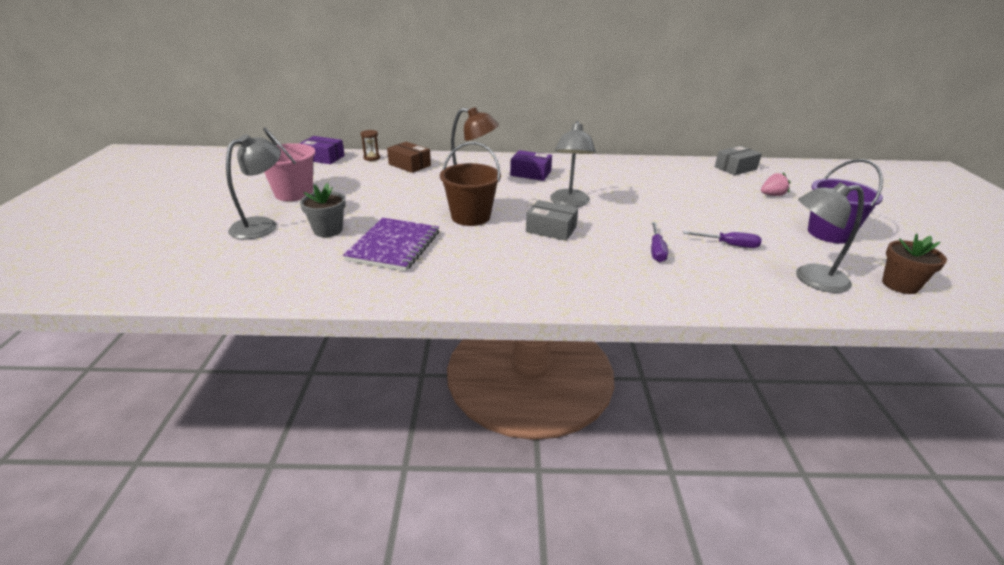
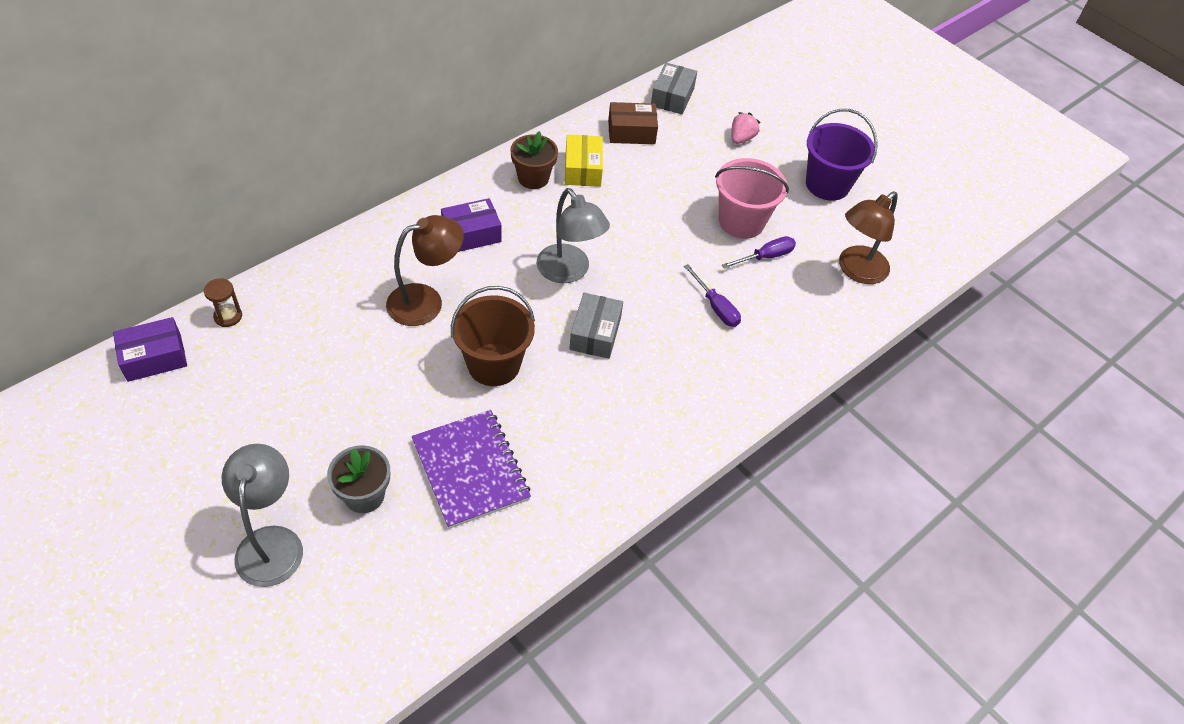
camera: 45 degrees left, 20 degrees up
(293, 193) = (224, 459): pink bucket -> pink bucket (741, 221)
(409, 165) = (301, 302): brown box -> brown box (631, 132)
(551, 229) = (595, 333): grey box -> grey box turned 60 degrees counterclockwise
(633, 174) = (583, 169): none -> yellow box
(811, 279) = (856, 271): grey lamp -> brown lamp
(900, 285) = (916, 237): brown flower pot -> brown flower pot (533, 178)

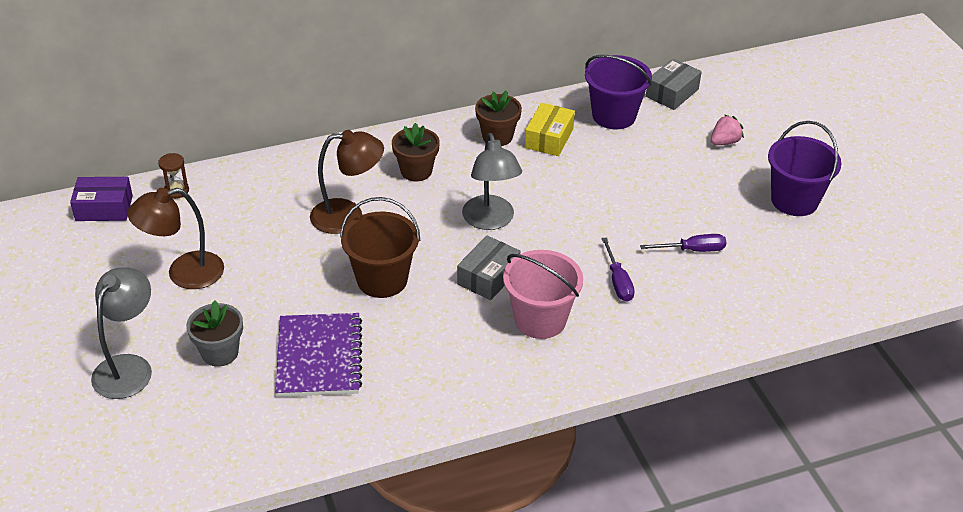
camera: 25 degrees right, 10 degrees down
(471, 234) = (416, 171): purple box -> brown flower pot
(631, 132) = (614, 116): brown box -> purple bucket
(741, 221) = (684, 214): pink bucket -> pink bucket (540, 320)
(856, 271) = (783, 283): brown lamp -> brown lamp (184, 273)

